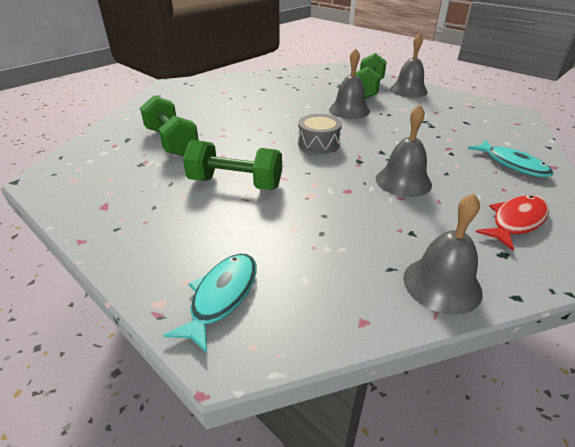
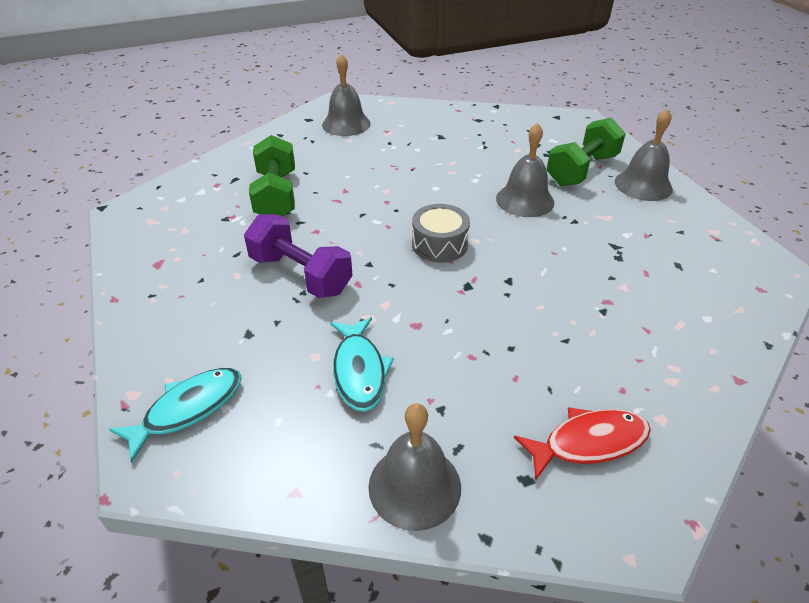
camera: 25 degrees right, 5 degrees up
(235, 183) = (300, 274): green dumbbell -> purple dumbbell
(403, 181) = (496, 334): grey bell -> grey bell (346, 124)
(512, 164) = (676, 356): turquoise fish -> turquoise fish (359, 371)

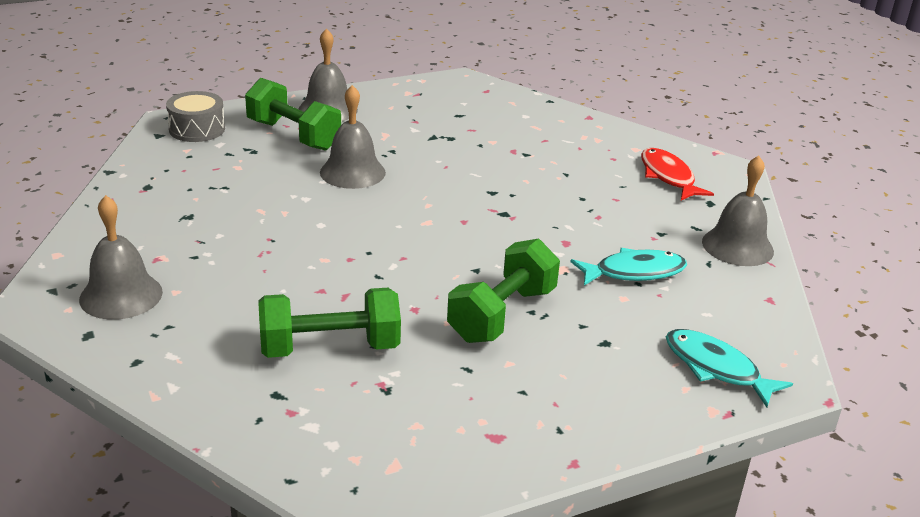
camera: 95 degrees left, 10 degrees down
(300, 274) = (502, 314): purple dumbbell -> green dumbbell
(439, 244) = (437, 226): grey drum -> grey drum (197, 129)

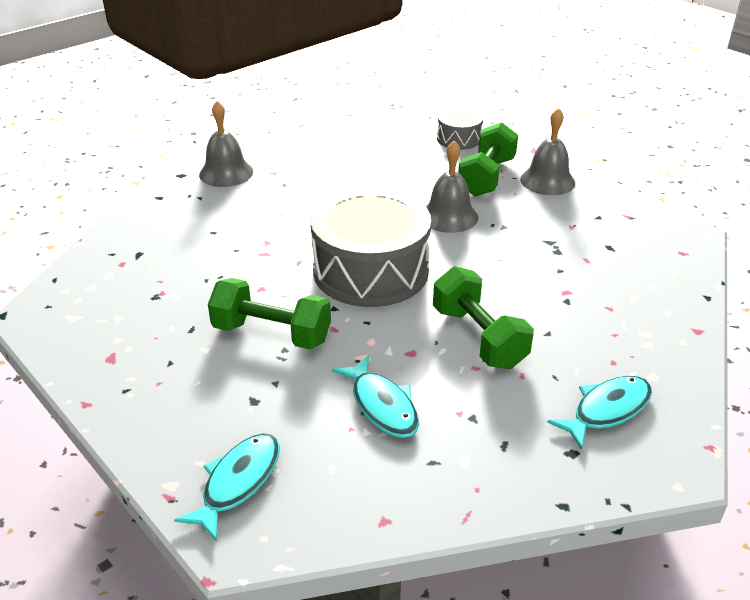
camera: 75 degrees right, 5 degrees up
(330, 348) = (197, 262): green dumbbell -> green dumbbell (478, 337)
(423, 235) = (371, 270): none -> grey drum
(668, 177) = (607, 410): red fish -> turquoise fish
(737, 246) = (485, 484): grey bell -> none

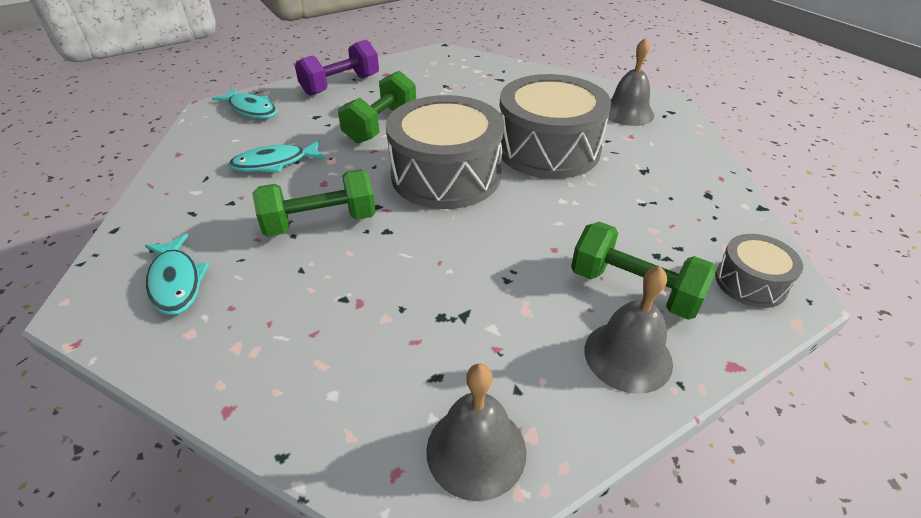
camera: 100 degrees right, 5 degrees up
(149, 399) = (341, 85): none -> purple dumbbell
(307, 215) = (548, 149): none -> grey drum
(449, 216) = (535, 238): grey bell -> grey bell (476, 450)

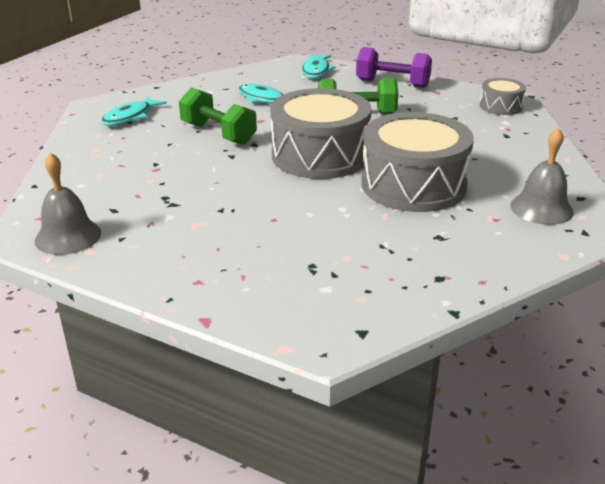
camera: 60 degrees right, 10 degrees down
(628, 356) = (181, 272): grey bell -> none
(634, 289) = (257, 262): green dumbbell -> none
(750, 282) = (319, 317): grey drum -> grey drum (500, 106)

